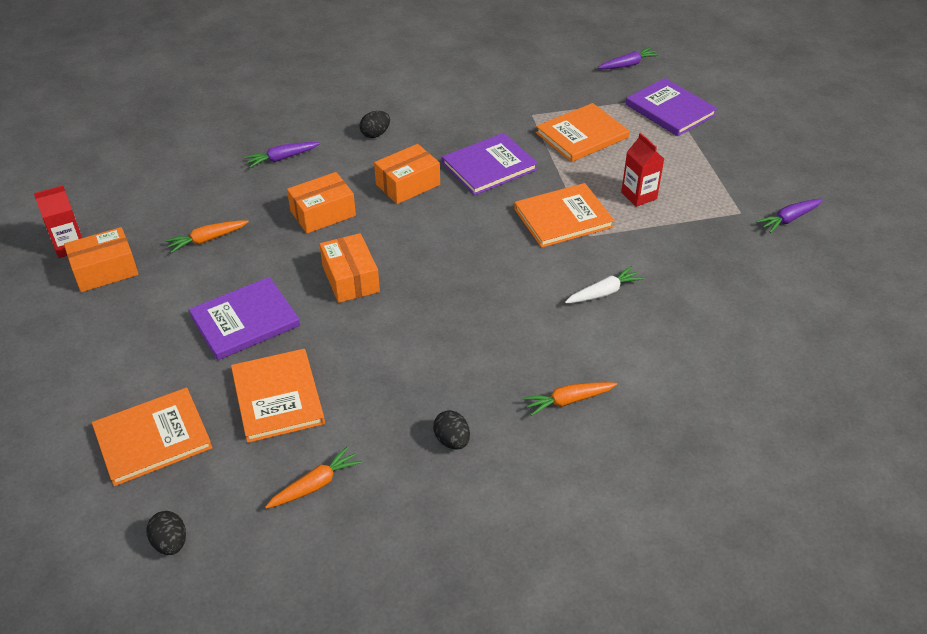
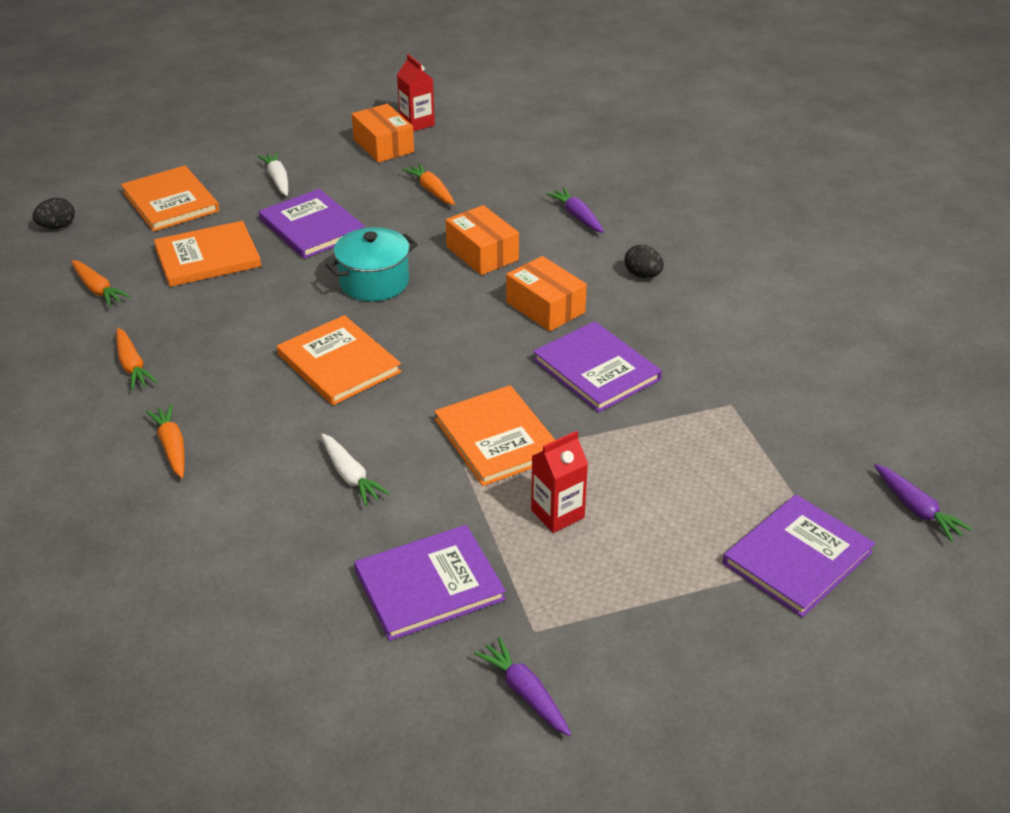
camera: 85 degrees right, 5 degrees down
(141, 349) = (278, 179): none -> white carrot
(350, 278) = (374, 282): orange box -> turquoise pot
(452, 440) = (132, 366): black egg -> orange carrot
(582, 135) = (693, 455): orange book -> orange book (339, 363)
(709, 255) = (429, 585): none -> purple book

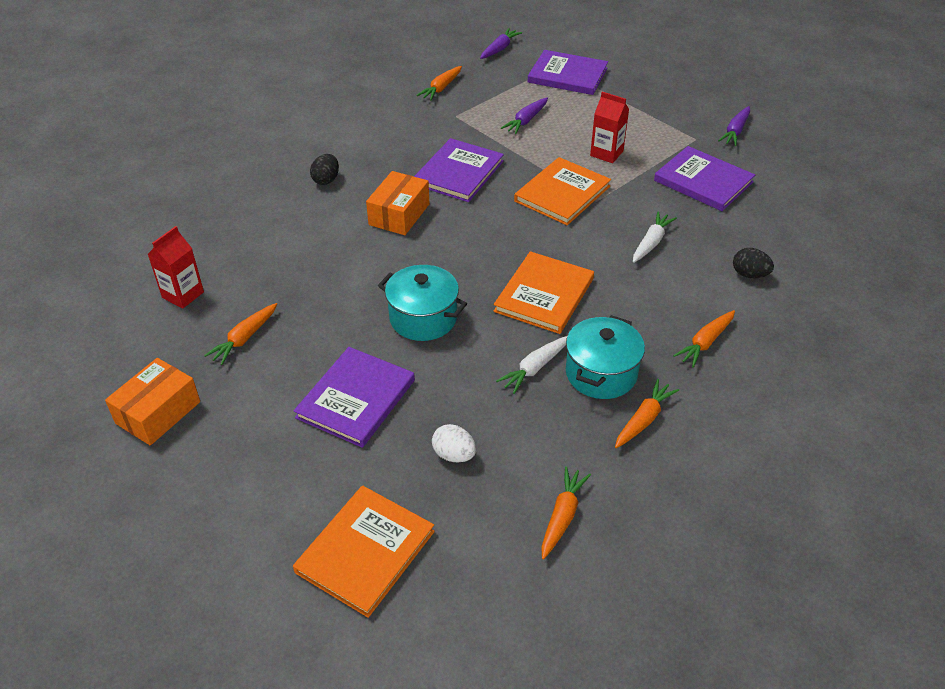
camera: 115 degrees left, 5 degrees up
(57, 226) = (476, 640): black egg -> black egg (749, 274)
(207, 361) = (601, 373): none -> turquoise pot
(208, 257) = (454, 455): orange book -> white egg
(278, 179) = (271, 473): white carrot -> white carrot (535, 368)
(417, 123) = (92, 404): red carton -> red carton (183, 295)
(482, 253) = (341, 269): orange box -> none
(577, 216) = (252, 234): purple carrot -> purple carrot (526, 121)
(813, 412) = (441, 88): none -> orange carrot

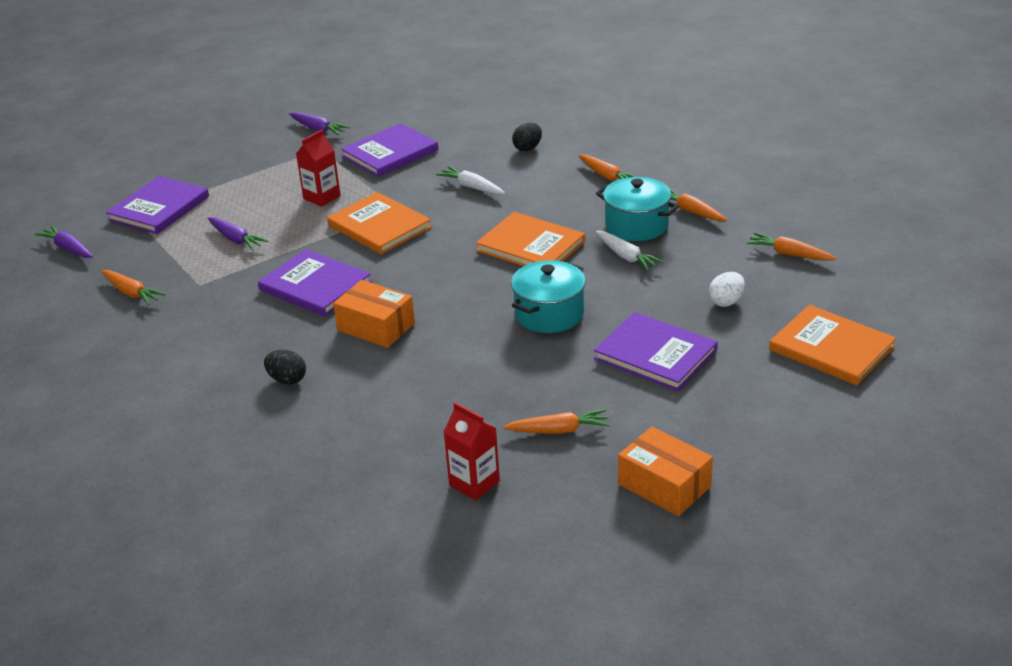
camera: 80 degrees left, 10 degrees down
(244, 338) = (559, 430): orange carrot -> orange carrot turned 45 degrees counterclockwise

